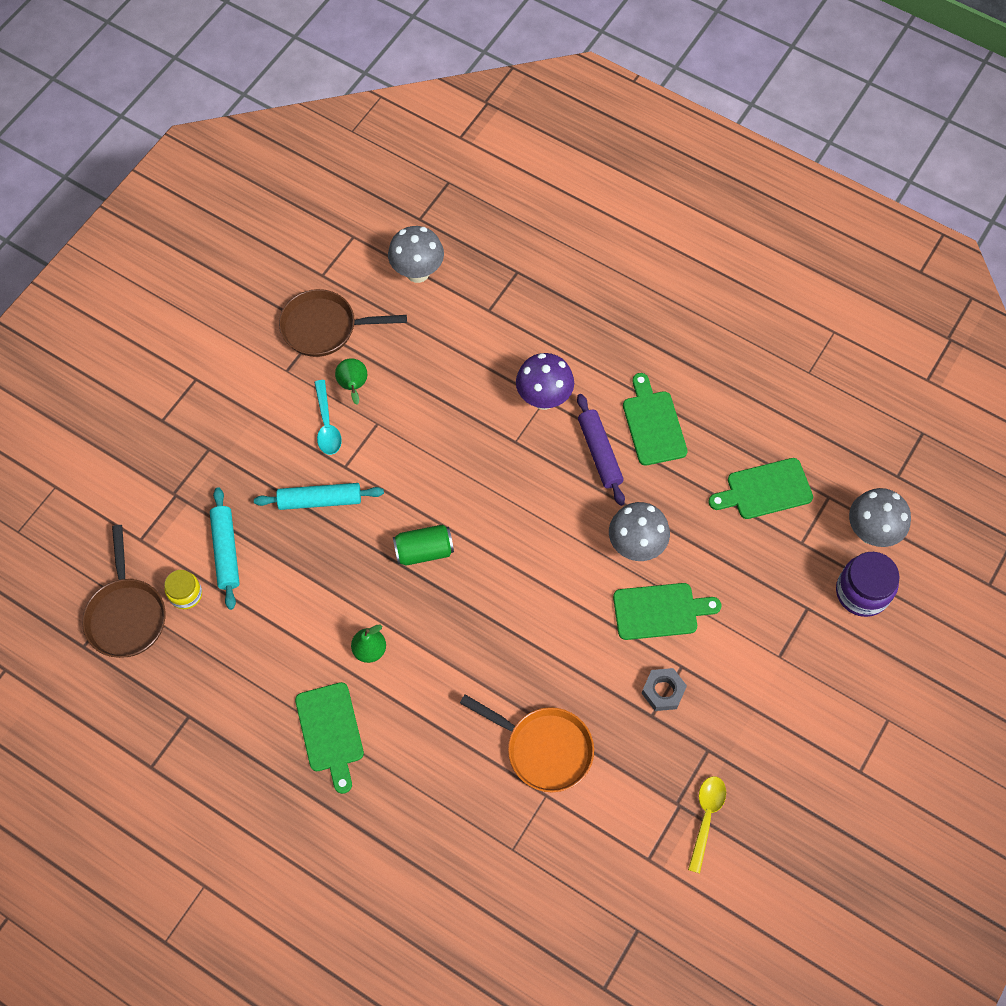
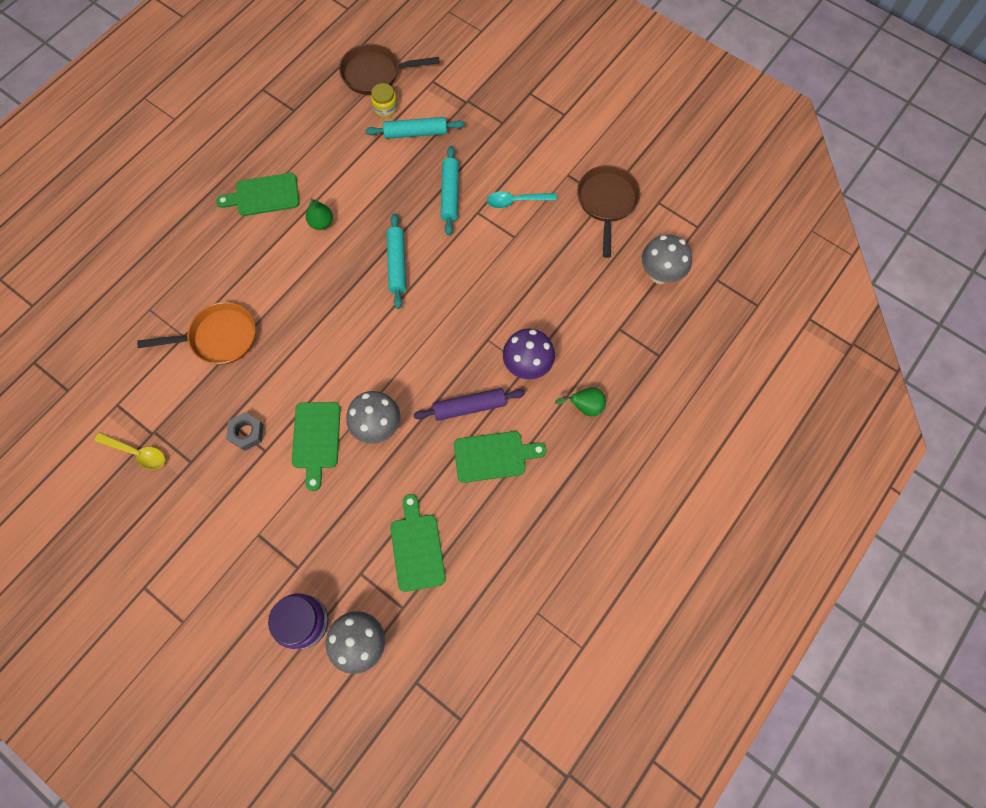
camera: 95 degrees right, 5 degrees up
(353, 386) = (550, 221): green pear -> green pear (584, 406)
(424, 551) = (397, 264): green can -> turquoise rolling pin
(544, 749) = (219, 338): orange pan -> orange pan turned 135 degrees counterclockwise

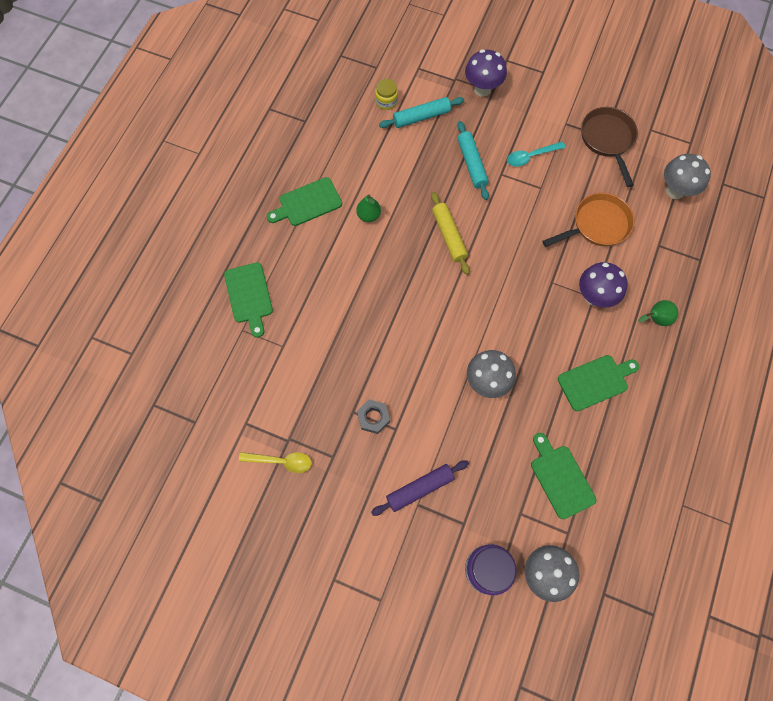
camera: 15 degrees left, 0 degrees up
(219, 338) = (316, 339): orange pan -> orange pan (597, 225)
(316, 439) = (437, 407): green cutting board -> green cutting board (249, 296)
(375, 74) = (365, 73): brown pan -> none
(397, 264) = (449, 236): turquoise rolling pin -> yellow rolling pin
(469, 407) = (559, 344): purple rolling pin -> purple rolling pin (420, 488)
(491, 118) = (482, 89): none -> purple mushroom

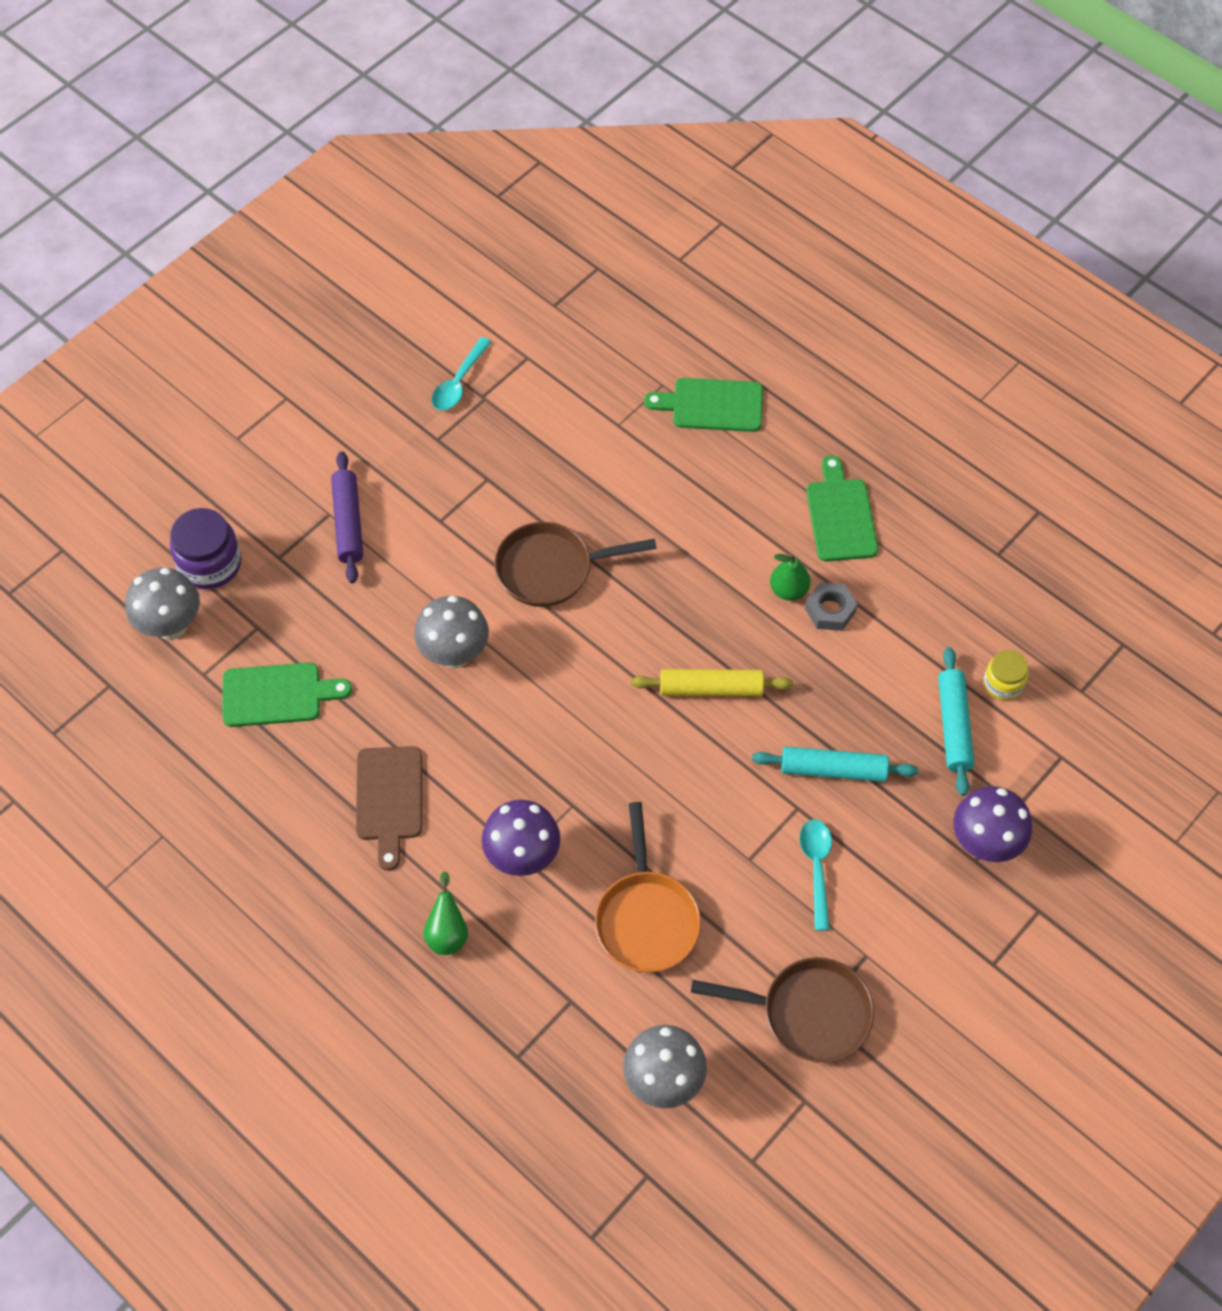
camera: 110 degrees right, 10 degrees down
(281, 461) = (459, 382): yellow spoon -> turquoise spoon
(373, 417) = (468, 500): grey nut -> grey nut (830, 610)
(405, 348) = (551, 569): none -> brown pan
(595, 381) = (389, 799): green cutting board -> brown cutting board

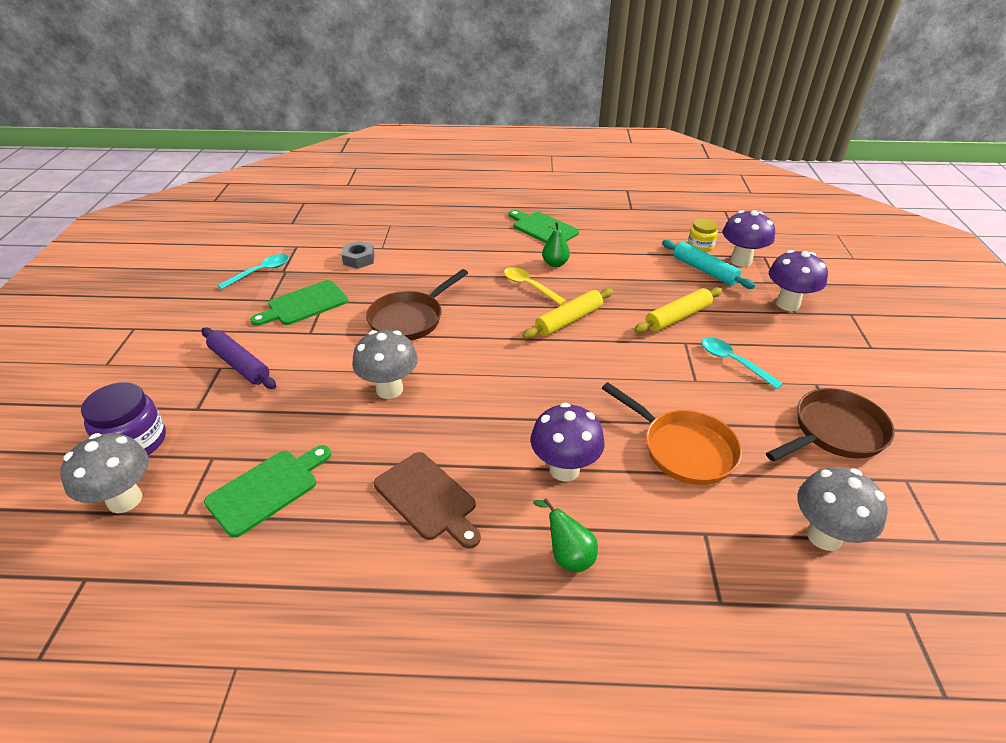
camera: 40 degrees left, 20 degrees down
(459, 382) = (260, 272): turquoise spoon -> turquoise spoon turned 120 degrees counterclockwise
(712, 405) = (426, 221): green cutting board -> green cutting board (304, 304)
(721, 606) = (529, 286): none -> yellow spoon
(830, 610) = (586, 261): grey nut -> grey nut (359, 259)
(833, 769) = (677, 317): turquoise rolling pin -> yellow rolling pin
(1020, 743) = (741, 261): none -> purple mushroom

